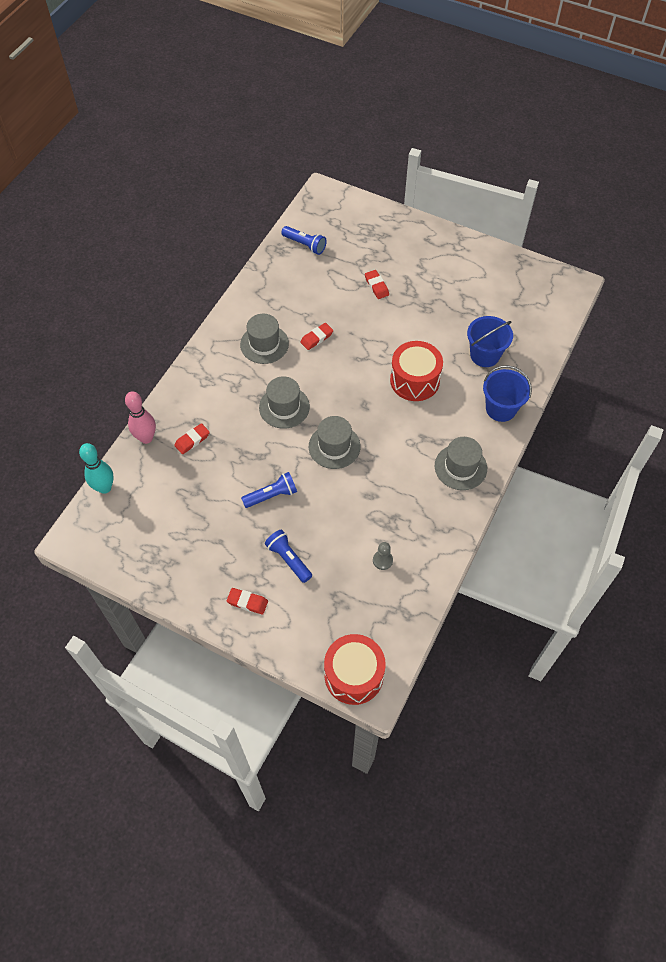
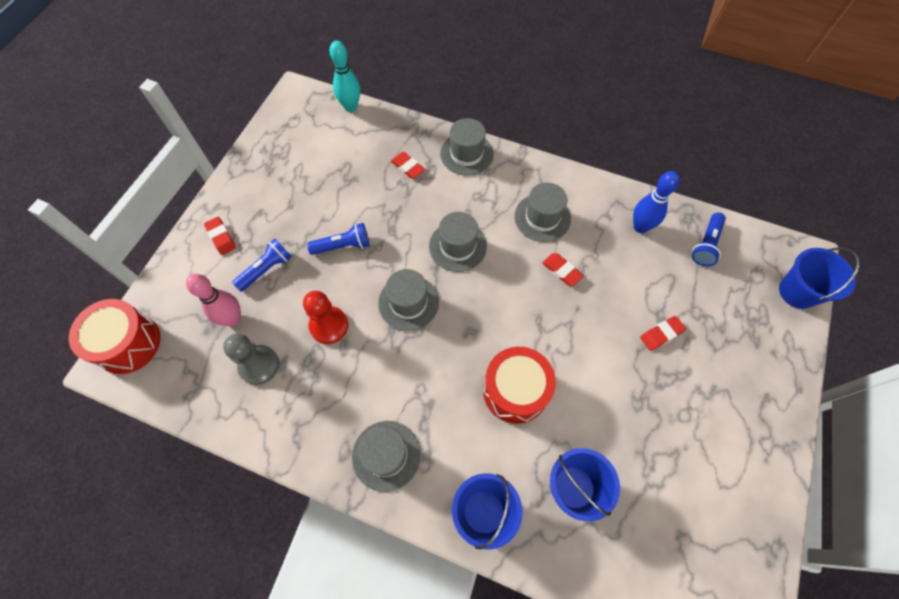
camera: 85 degrees right, 5 degrees up
(146, 438) = (408, 129): pink bowling pin -> pink bowling pin (233, 319)
(186, 392) = (466, 154): none -> grey hat
(247, 602) = (221, 237): red eraser -> red eraser turned 45 degrees counterclockwise
(271, 495) = (343, 246): blue flashlight -> blue flashlight turned 75 degrees counterclockwise
(283, 281) = (640, 227): none -> blue bowling pin
(350, 203) = (797, 292): none -> blue bucket
(350, 506) = (329, 326): none -> red pawn
(382, 560) = (259, 365): grey pawn -> grey pawn, size x1.71

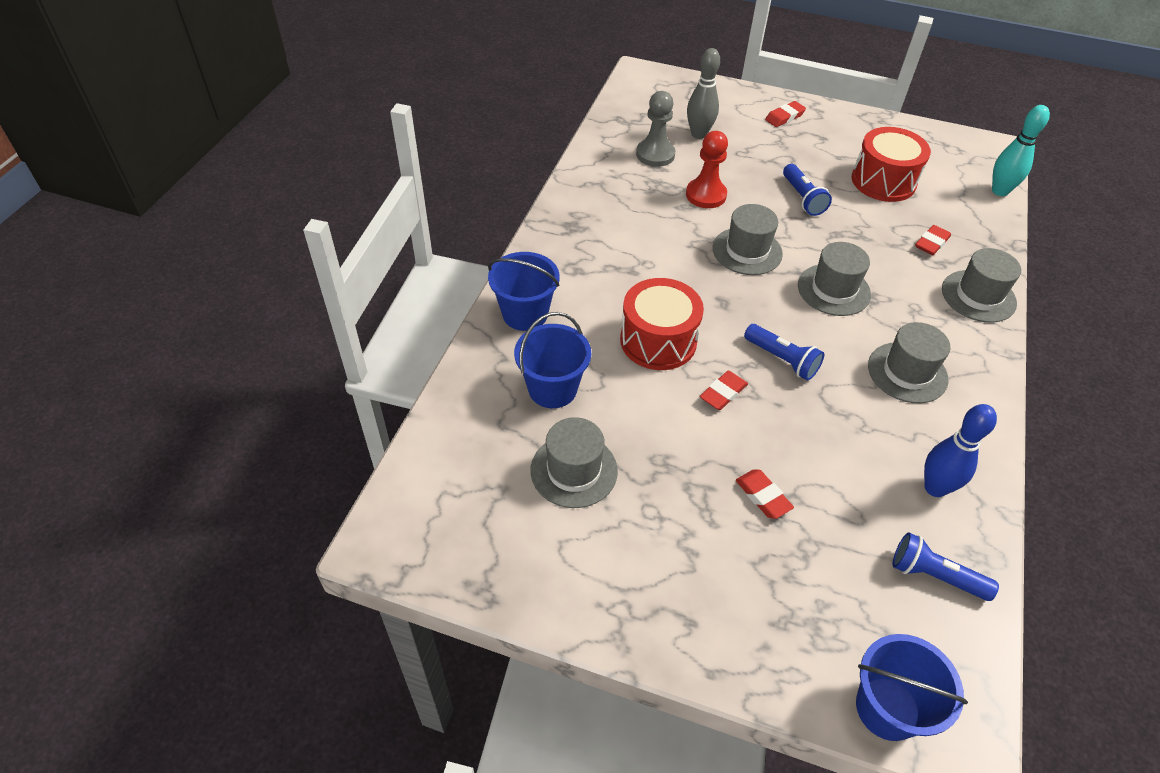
camera: 85 degrees right, 15 degrees down
(128, 343) = (662, 81): red drum -> red drum (883, 181)
(233, 319) = (698, 134): pink bowling pin -> grey bowling pin
(266, 269) = (758, 149): blue flashlight -> blue flashlight (782, 360)
(386, 455) = (577, 242): grey hat -> grey hat (574, 470)
(561, 271) = (830, 390): red eraser -> red eraser (723, 393)

